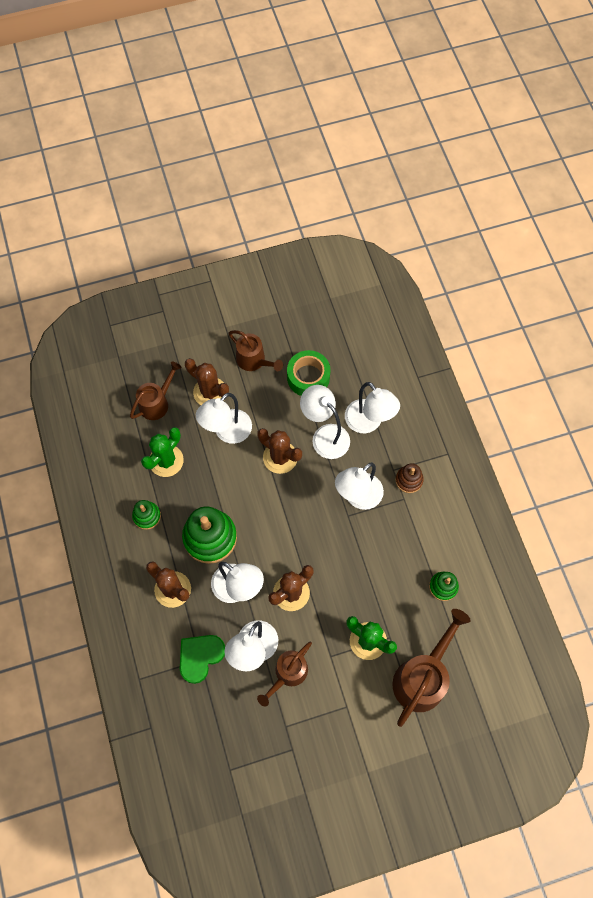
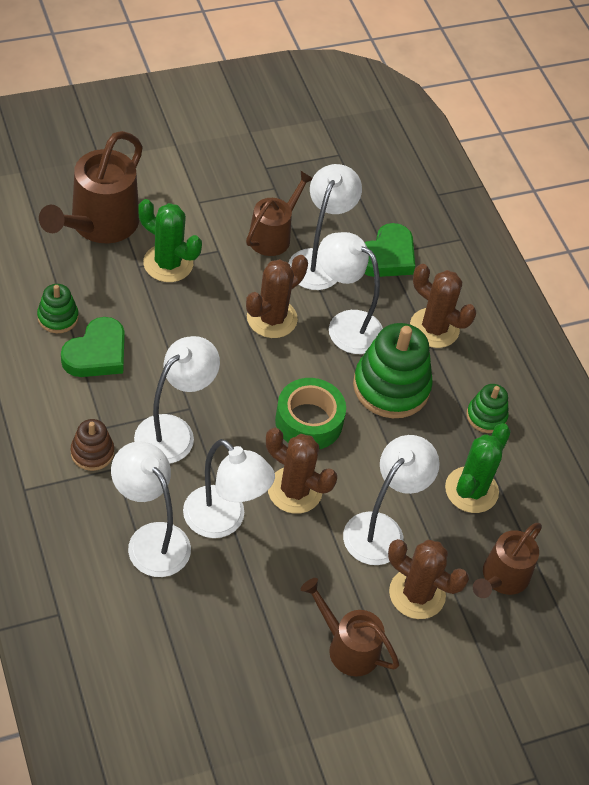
camera: 170 degrees right, 15 degrees down
(308, 377) = (251, 616): green tape -> green tape (308, 421)
(413, 557) = (97, 353): none -> green heart

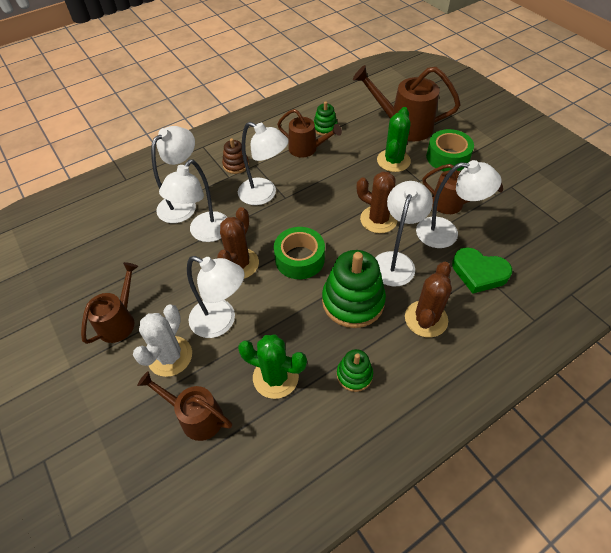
camera: 85 degrees right, 0 degrees up
(97, 353) = (307, 149): green heart -> brown watering can
(186, 205) = (447, 157): none -> green tape
(417, 594) = (170, 356): brown cactus -> white cactus

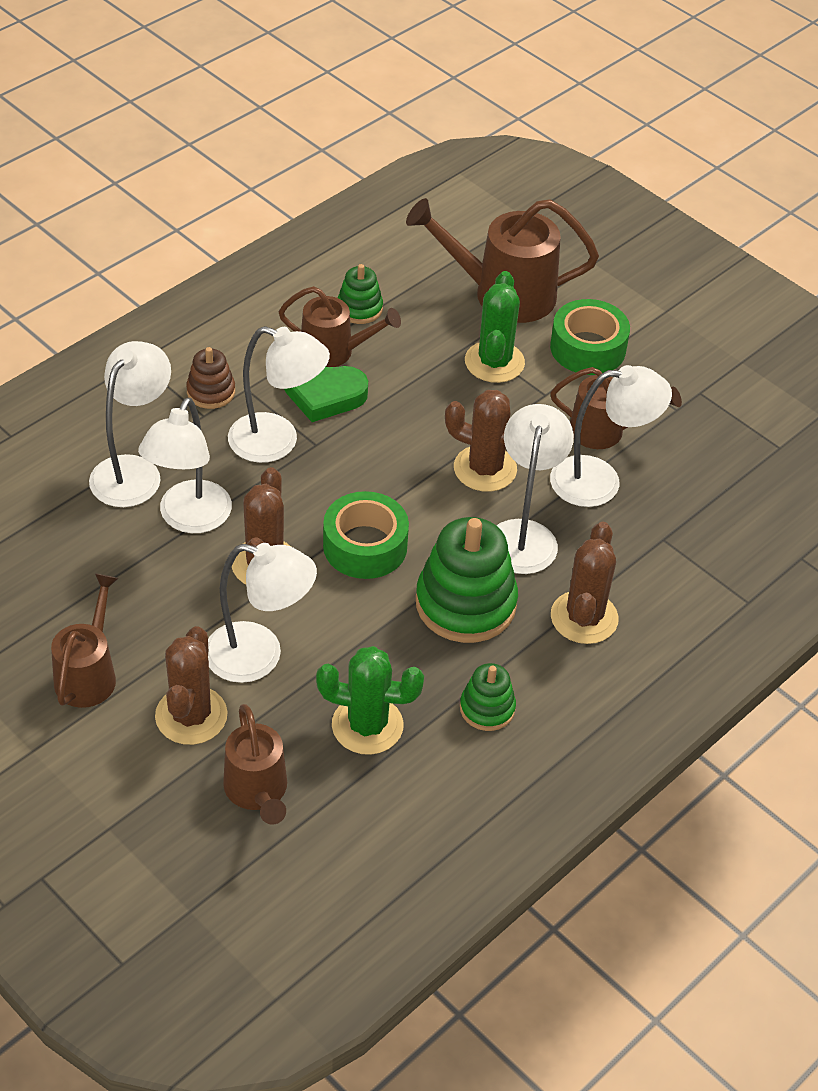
camera: 15 degrees left, 5 degrees down
(170, 356) = (191, 716): white cactus -> brown cactus
(195, 416) = (258, 792): brown watering can -> brown watering can turned 120 degrees counterclockwise
(479, 273) = (658, 540): green heart -> green heart (323, 394)

